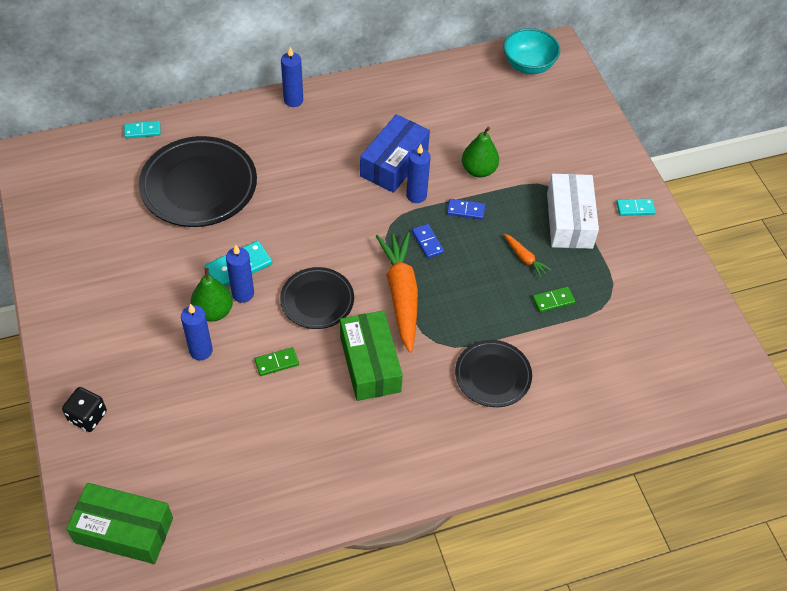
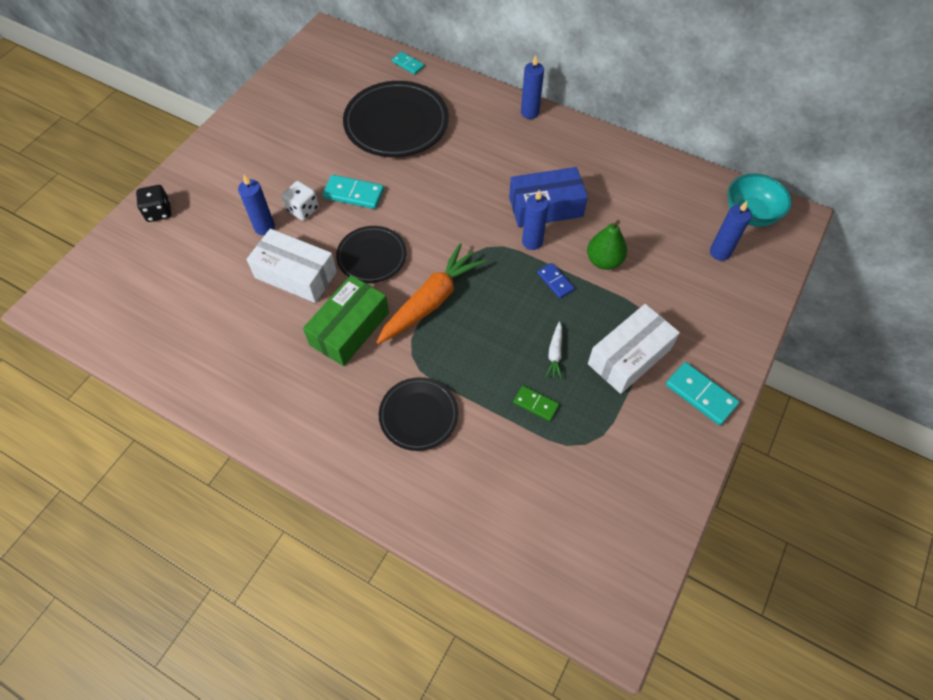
camera: 50 degrees right, 5 degrees up
(124, 530) = (90, 296): green box -> none
(213, 311) = (303, 209): green pear -> white dice
(243, 293) = (334, 213): blue candle -> blue candle (720, 252)
(277, 363) = (296, 275): green domino -> white box
(427, 242) = (497, 281): blue domino -> none
(524, 258) = (555, 354): orange carrot -> white carrot
(635, 208) = (701, 394): turquoise domino -> turquoise domino, size x1.59

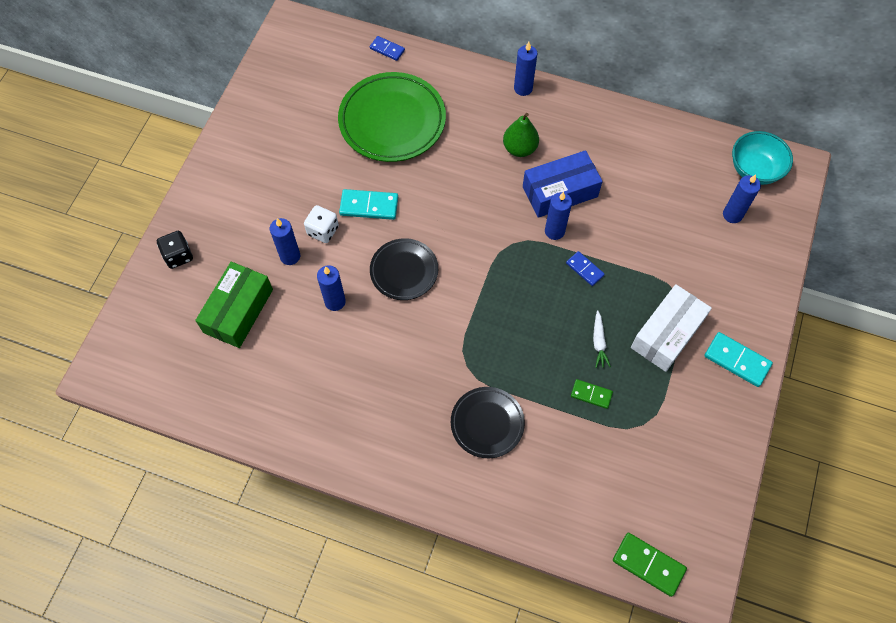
camera: 10 degrees left, 5 degrees up
(296, 275) = (335, 301): white box -> blue candle
(349, 329) = (401, 349): green box -> green box (238, 311)
(396, 124) = (392, 121): black plate -> green plate
(408, 64) = (387, 49): turquoise domino -> blue domino
(431, 301) = (472, 308): orange carrot -> none
(561, 596) = (648, 565): none -> green domino
(604, 261) = (626, 240): green pear -> green pear (519, 148)

